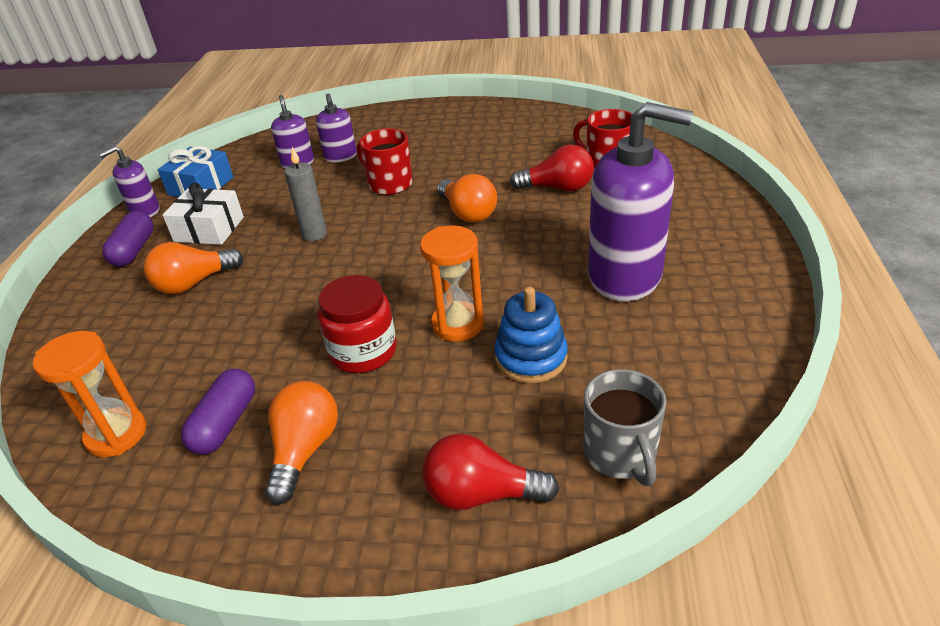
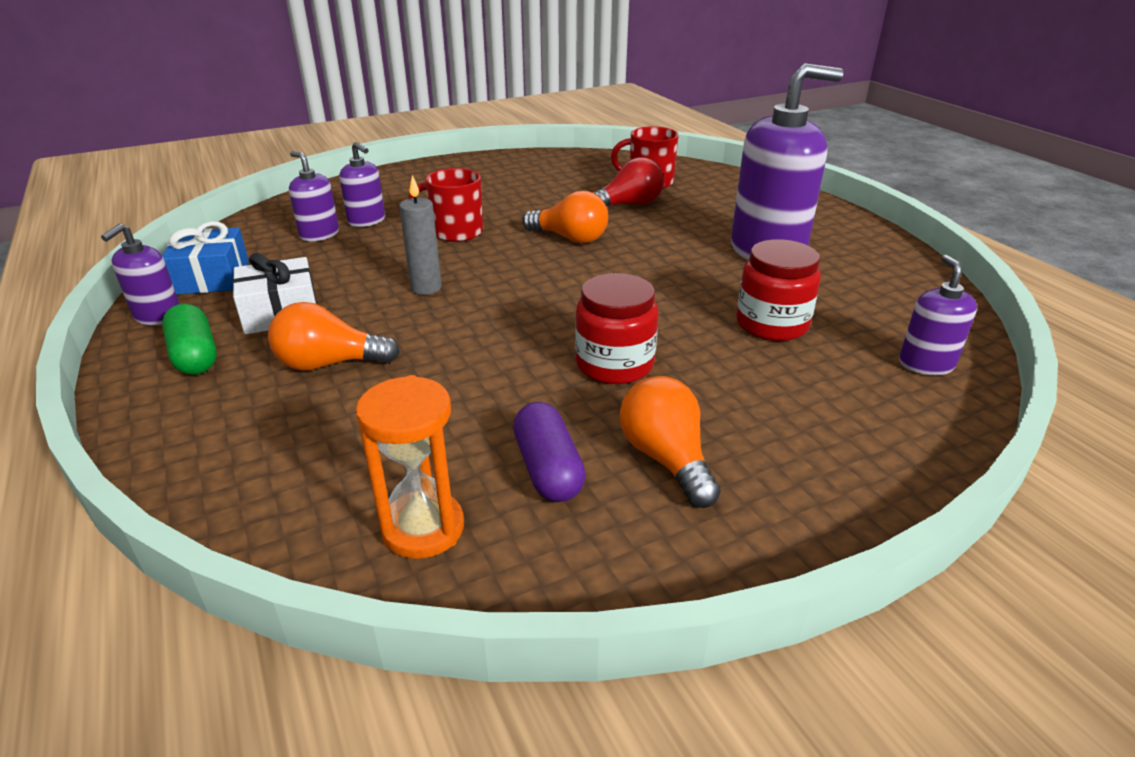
camera: 35 degrees left, 5 degrees down
(134, 250) = (195, 355): purple capsule -> green capsule
(194, 283) = (330, 363): orange light bulb -> orange light bulb turned 60 degrees clockwise
(457, 324) = (676, 319): orange hourglass -> none
(482, 494) = (866, 429): red light bulb -> none
(531, 358) = (771, 324): blue stacking toy -> red jar
(620, 454) = (926, 364): grey mug -> purple soap dispenser

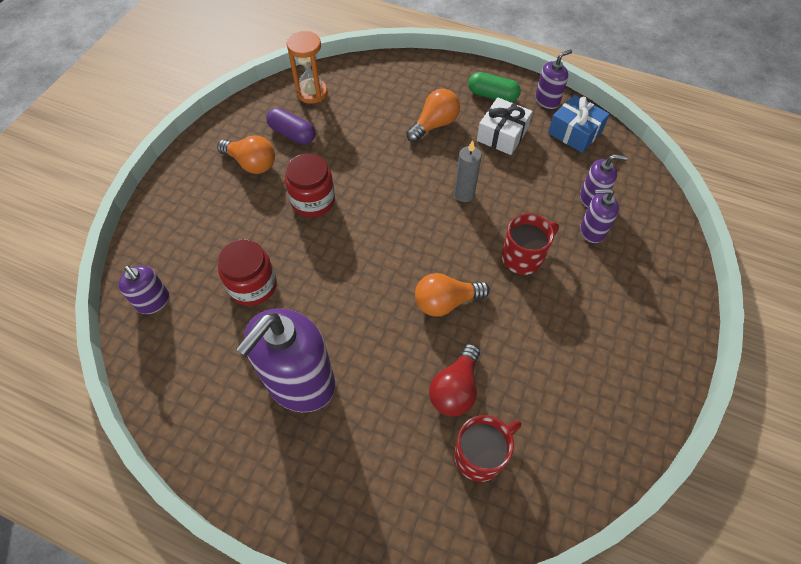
camera: 140 degrees right, 25 degrees up
(158, 316) = (547, 100): purple soap dispenser -> purple soap dispenser turned 75 degrees clockwise

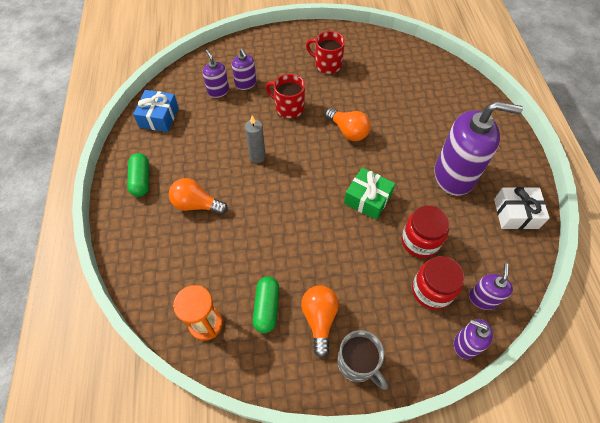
camera: 120 degrees left, 0 degrees up
(195, 171) = (357, 363): none -> grey mug
(292, 134) = (267, 307): purple capsule -> green capsule
(313, 201) = (325, 247): red jar -> red jar (431, 290)
(337, 267) = (367, 199): none -> green gift
(455, 389) = (396, 106): red light bulb -> none
(480, 455) = (420, 83): red mug -> red mug (327, 64)
(502, 135) = (184, 157): white gift -> white gift (515, 213)
(547, 100) = (130, 144): purple soap dispenser -> purple soap dispenser (465, 344)

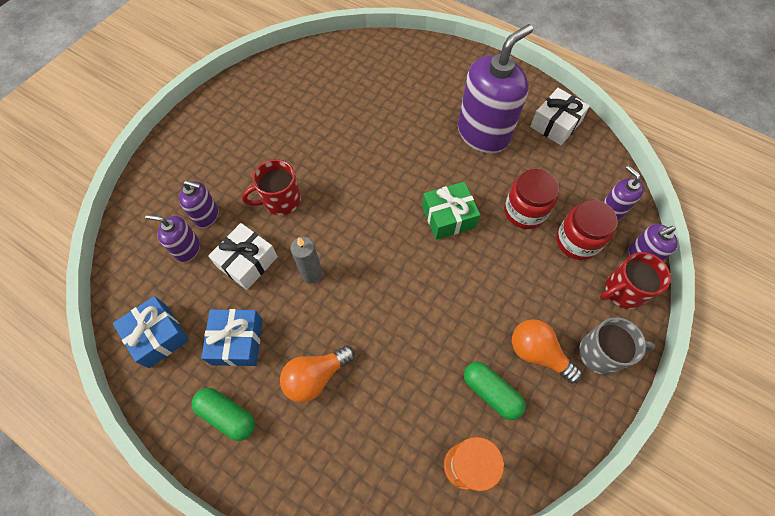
camera: 50 degrees left, 5 degrees up
(185, 153) = (237, 341): none -> blue gift
(236, 122) = (247, 262): none -> white gift
(327, 64) = (263, 127): red mug -> red mug (623, 291)
(348, 131) = (360, 173): orange light bulb -> none

